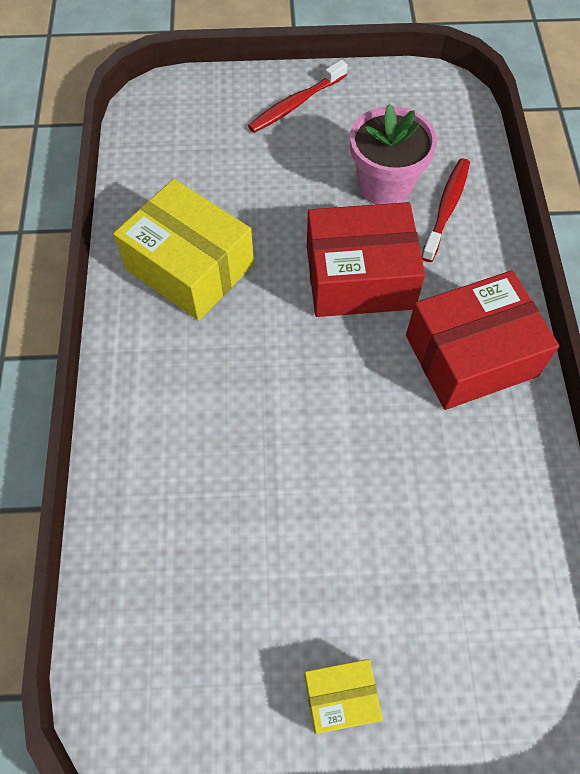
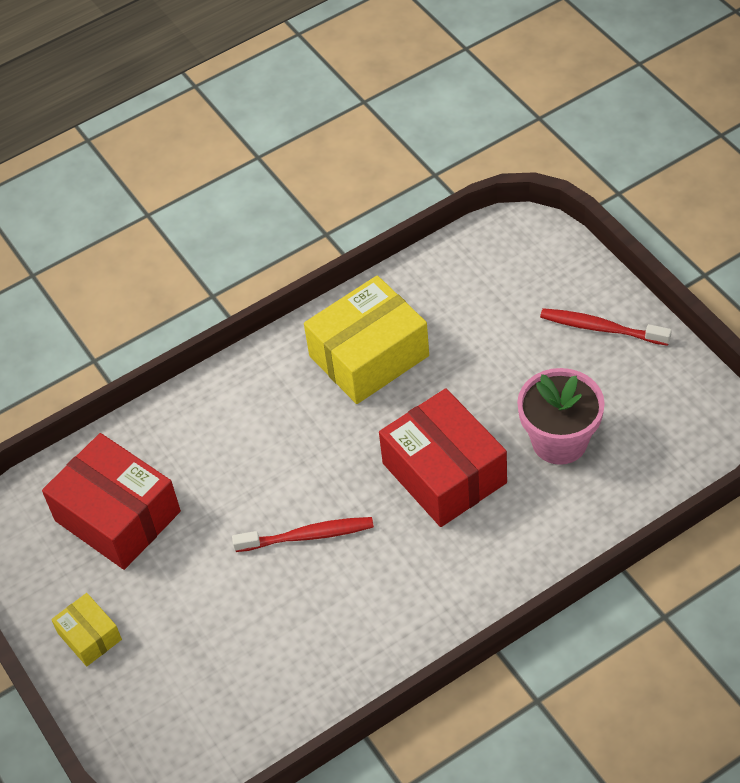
camera: 65 degrees right, 10 degrees down
(190, 267) = (369, 356): yellow box -> yellow box turned 45 degrees clockwise
(446, 208) = (569, 499): red toothbrush -> red toothbrush (307, 536)
(471, 355) = (423, 589): red box -> red box (117, 516)

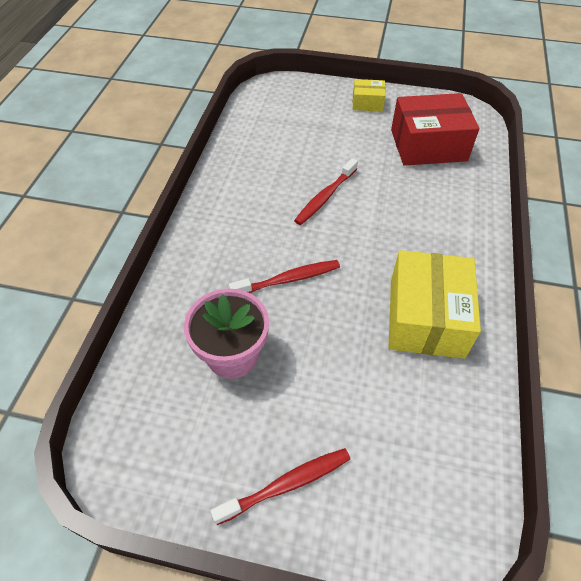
camera: 130 degrees right, 0 degrees up
(444, 473) = (288, 279): red box -> red toothbrush

